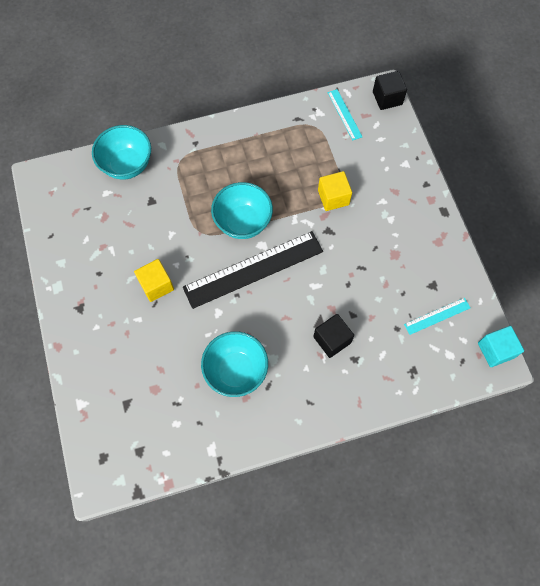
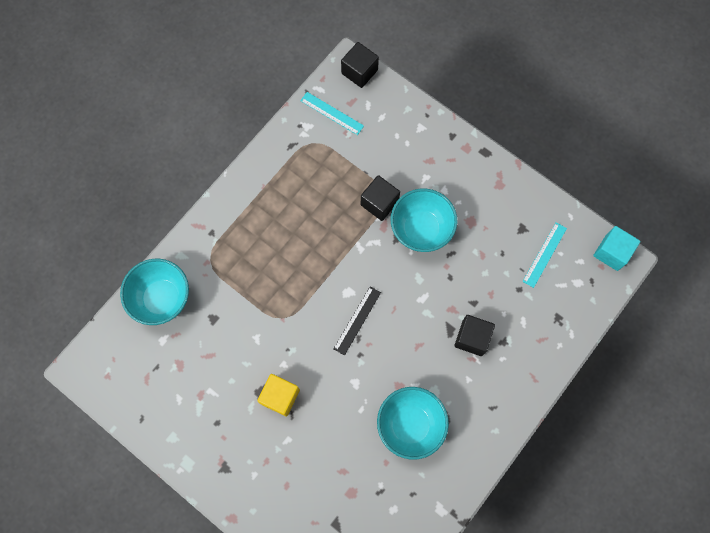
camera: 35 degrees left, 5 degrees up
(243, 222) = (315, 282): turquoise bowl -> turquoise bowl (421, 229)
(253, 269) = (357, 320): black ruler -> black ruler, size x0.47
(333, 197) = (379, 203): yellow cube -> black cube

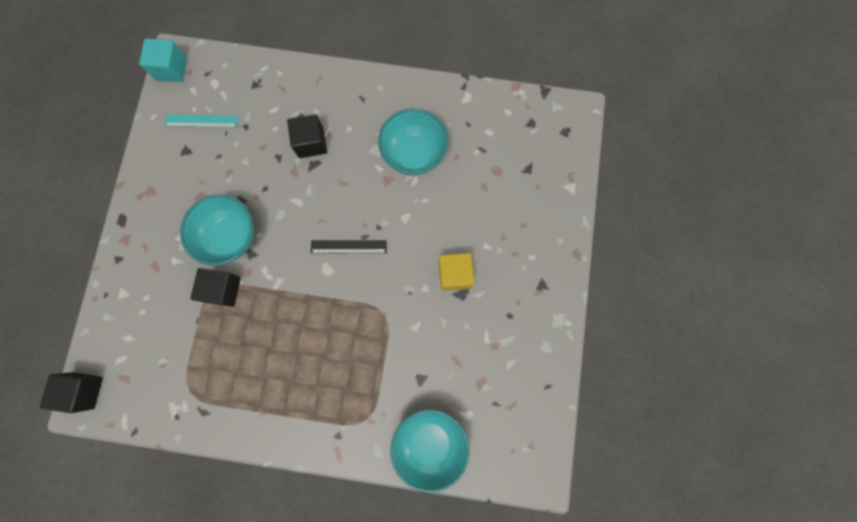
camera: 120 degrees left, 5 degrees up
(332, 113) = (146, 391): turquoise ruler -> none

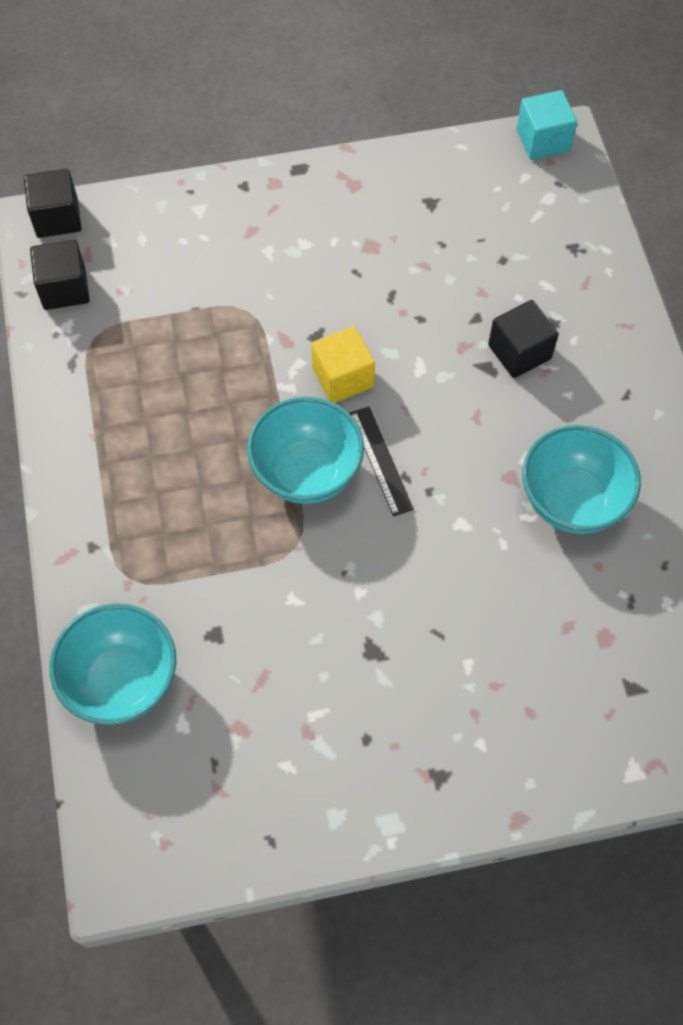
camera: 70 degrees right, 15 degrees down
(201, 121) = (484, 204): turquoise ruler -> none
(223, 289) = (251, 322): black cube -> black cube (64, 288)
(231, 237) = (330, 304): turquoise bowl -> turquoise bowl (307, 472)
(454, 274) = (400, 629): yellow cube -> yellow cube (343, 377)

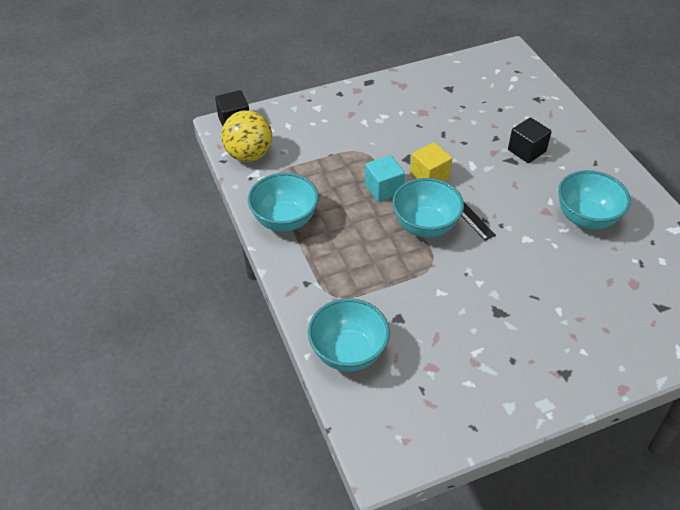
camera: 10 degrees left, 15 degrees down
(64, 288) = (249, 155): black cube -> yellow ball
(89, 425) = (285, 220): none -> turquoise bowl
(543, 140) = (500, 53): turquoise cube -> turquoise cube (383, 189)

